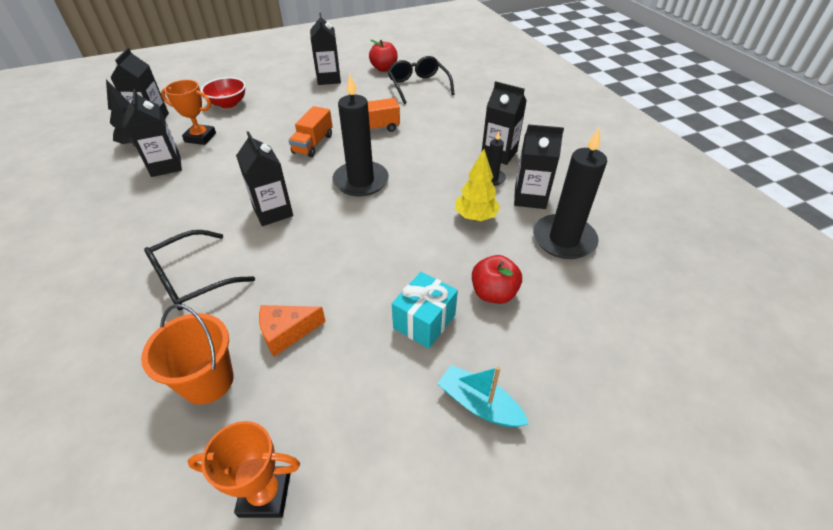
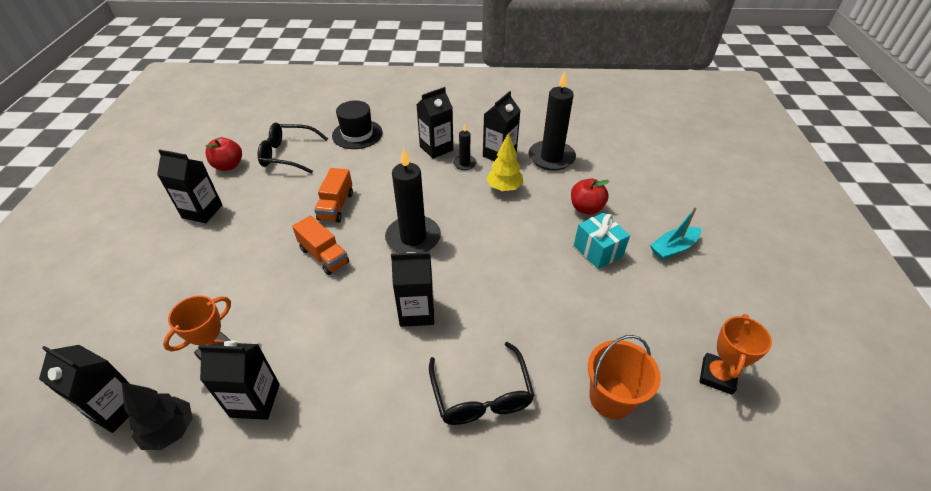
camera: 65 degrees left, 0 degrees up
(228, 104) = (163, 313): red bowl -> none
(286, 332) = (578, 334): orange cheese -> none
(476, 106) = (357, 134): none -> black hat

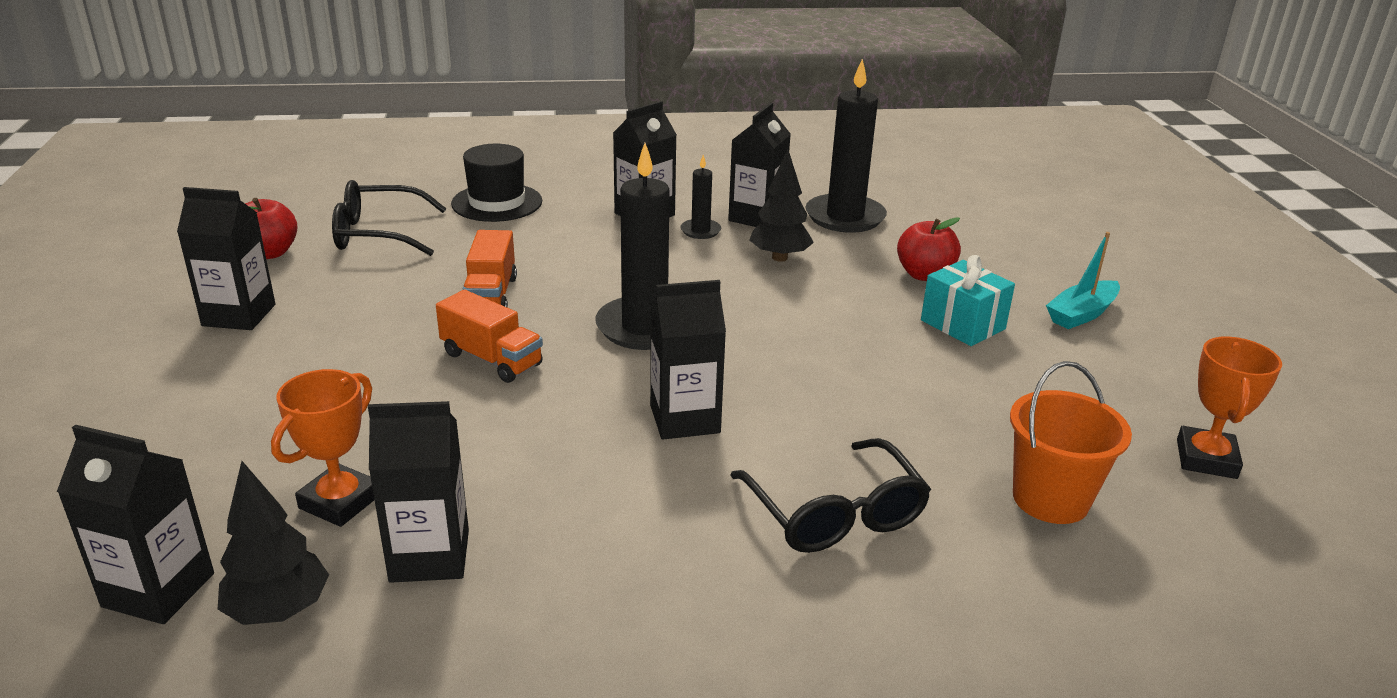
camera: 10 degrees left, 15 degrees down
(504, 188) = (779, 258): yellow tree -> black tree

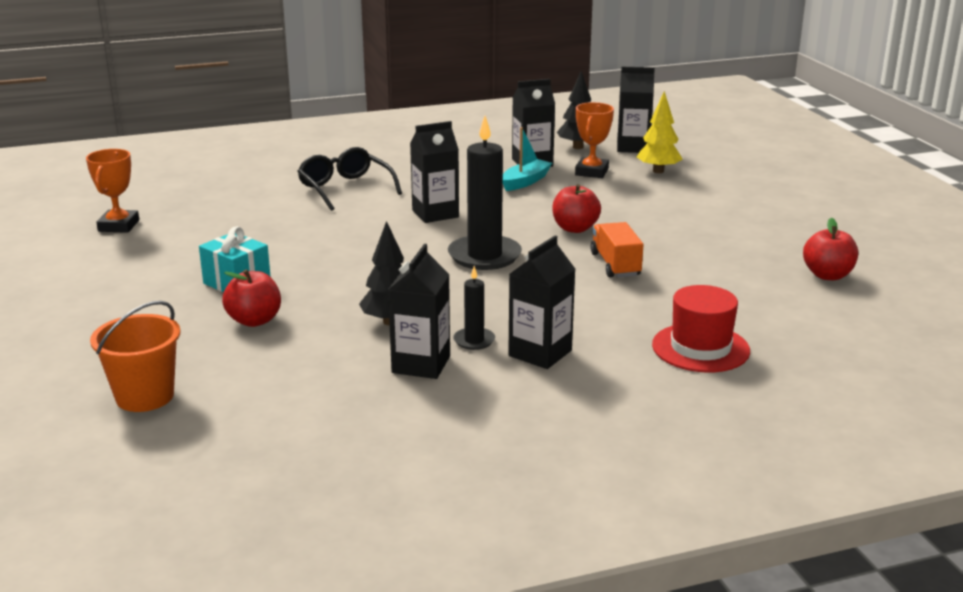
camera: 170 degrees right, 5 degrees down
(213, 486) = (658, 171): none -> yellow tree
(239, 315) = (772, 234): black carton -> none
(378, 234) = (767, 301): black glasses -> none
(491, 359) = (575, 228): orange truck -> red apple
(497, 202) = (700, 348): black hat -> red hat
(845, 217) = (323, 377): black candle -> none
(1050, 499) = (227, 203): orange bucket -> orange bucket (145, 396)
(1081, 314) = (129, 302): turquoise boat -> turquoise boat (525, 182)

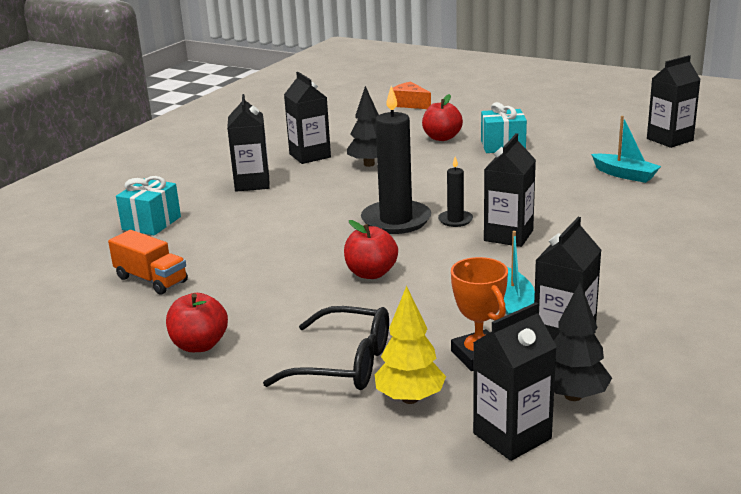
camera: 140 degrees right, 0 degrees up
(118, 226) = (670, 139): orange trophy -> black carton
(145, 396) = (409, 104): orange bucket -> orange cheese
(243, 216) = (624, 175): none -> turquoise boat
(345, 188) = (633, 224): black glasses -> black glasses (345, 364)
(474, 341) = (302, 174): black candle -> black candle (455, 220)
(615, 264) = (286, 255): orange truck -> orange truck (151, 280)
(700, 348) = (151, 223): red hat -> turquoise gift
(827, 275) = (86, 323): red apple -> red apple (199, 345)

